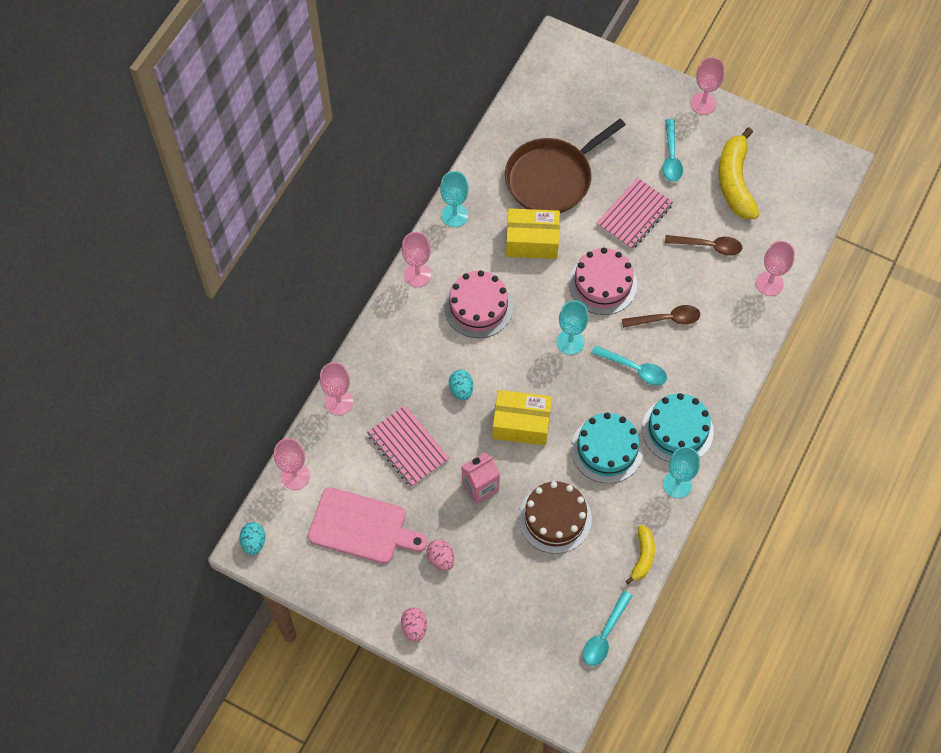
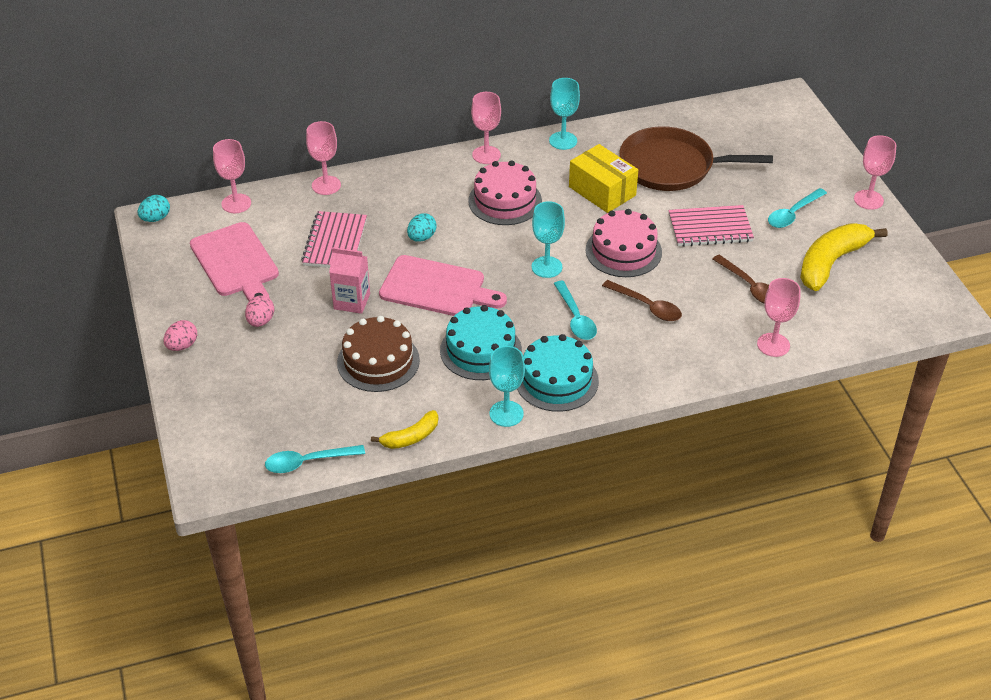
camera: 45 degrees right, 20 degrees down
(521, 424) = (437, 288): yellow box -> pink cutting board

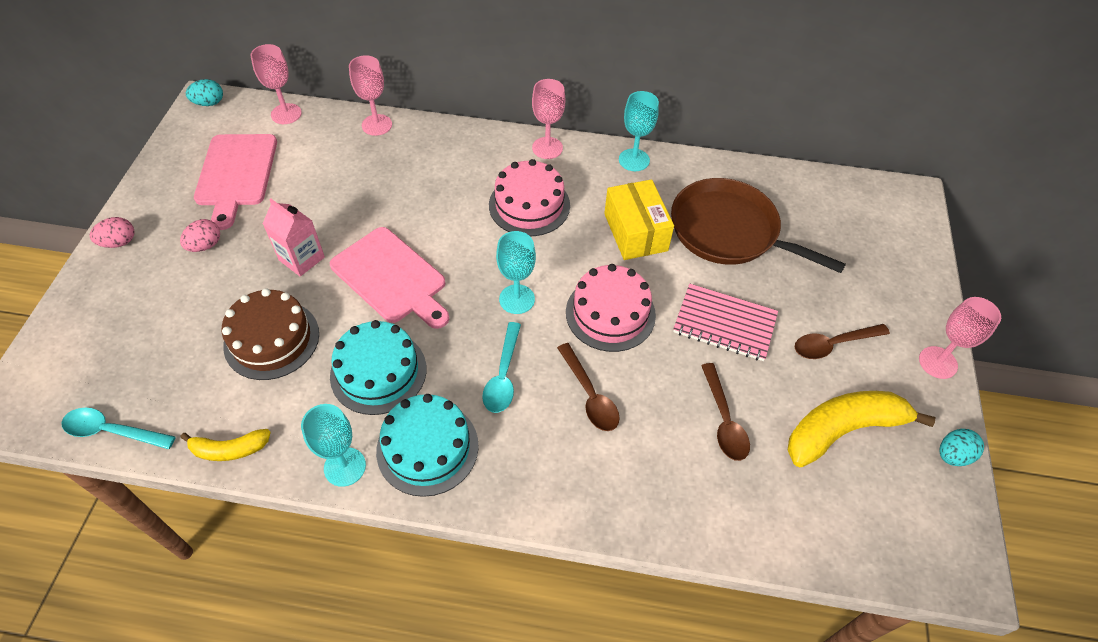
camera: 25 degrees right, 10 degrees up
(335, 242) = (337, 187): pink notebook -> none
(421, 237) = (420, 214): turquoise egg -> turquoise egg (952, 455)
(773, 345) = (703, 516): pink goblet -> none
(793, 214) = (833, 344): turquoise spoon -> brown spoon

